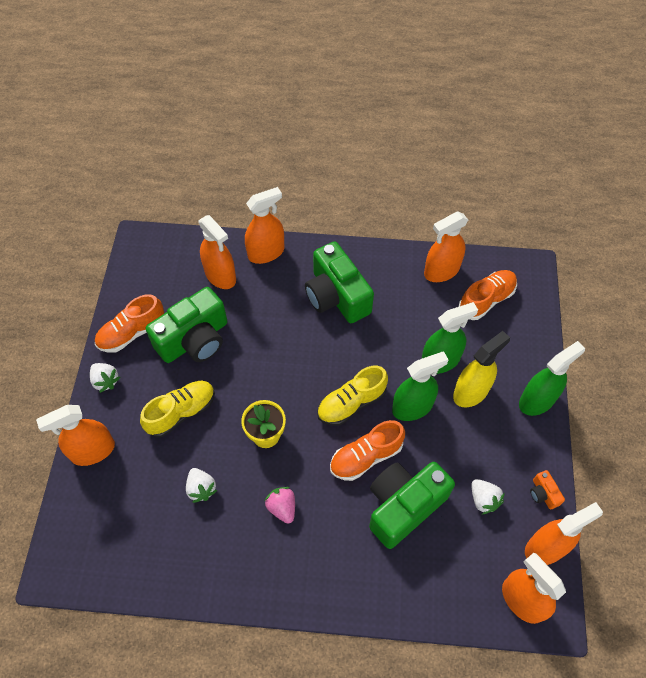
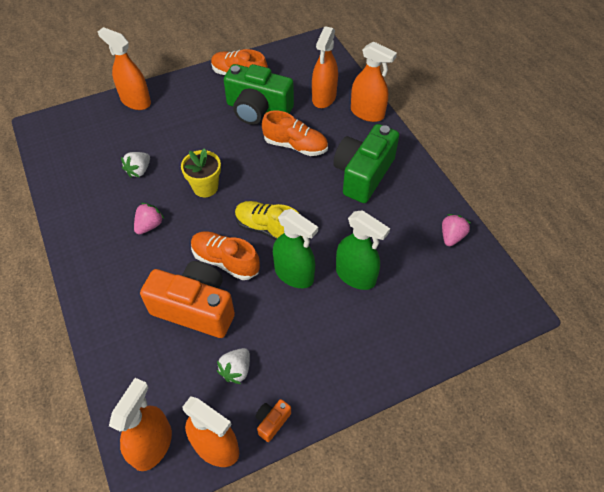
camera: 60 degrees right, 5 degrees down
(105, 381) = (192, 81): white strawberry -> none
(181, 412) = (193, 131): yellow shoe -> none
(403, 506) = (195, 308): green camera -> orange camera
(441, 271) = (451, 236): orange spray bottle -> pink strawberry
(471, 392) = (340, 314): yellow spray bottle -> none
(486, 300) = (450, 285): orange shoe -> orange shoe (295, 146)
(537, 400) = (370, 375): green spray bottle -> none

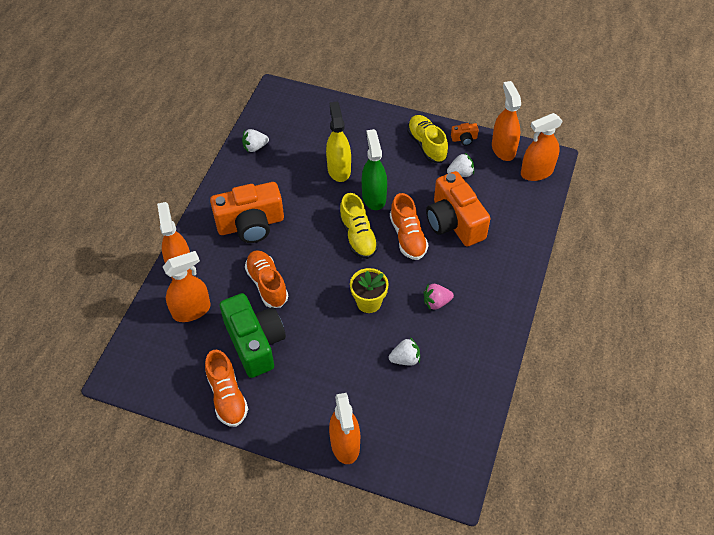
camera: 135 degrees left, 0 degrees up
(303, 376) = (427, 145): none -> yellow shoe
(355, 275) = (339, 169): green spray bottle -> yellow spray bottle
(363, 174) = (251, 224): green camera -> orange camera
(451, 236) = (255, 147): pink strawberry -> white strawberry

